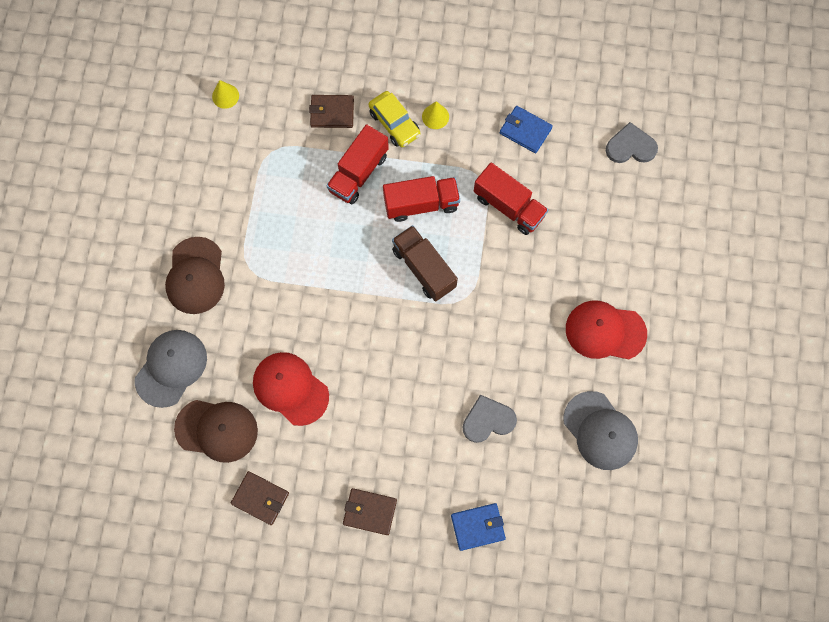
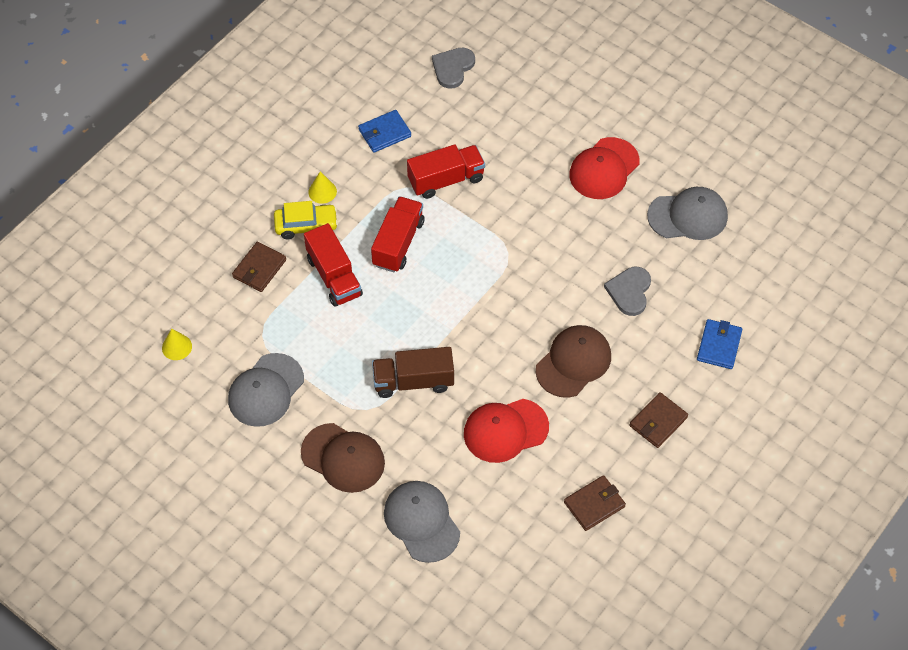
camera: 60 degrees left, 15 degrees down
(217, 430) = (507, 510): brown cap -> brown cap (573, 362)
(224, 183) = (266, 390): none -> grey cap
(424, 268) = (460, 271): brown truck -> brown truck (413, 381)

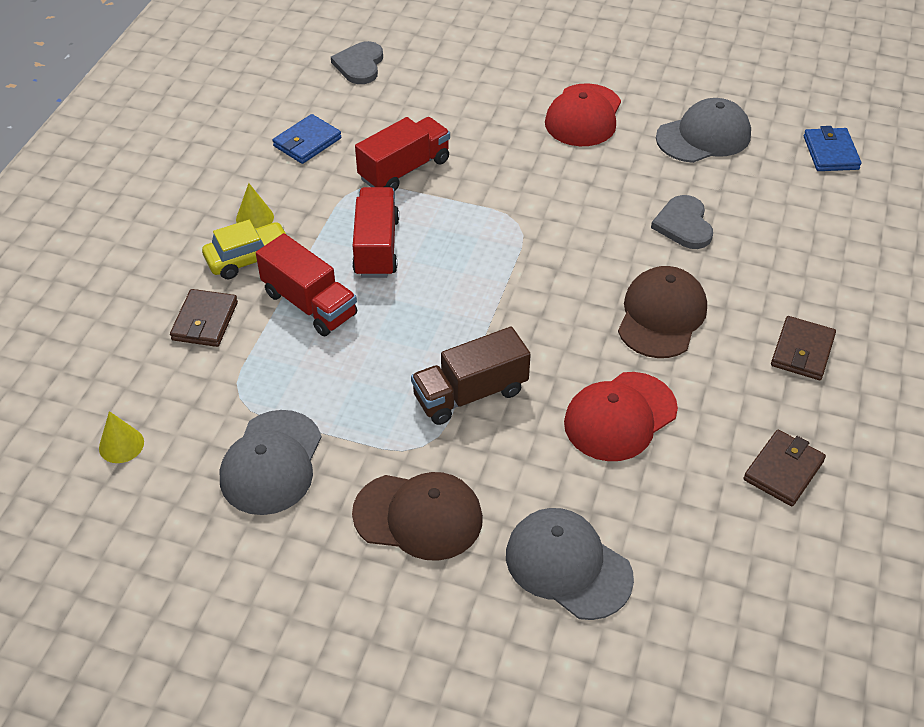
camera: 20 degrees left, 10 degrees down
(719, 346) = (820, 251): blue wallet -> blue wallet (830, 153)

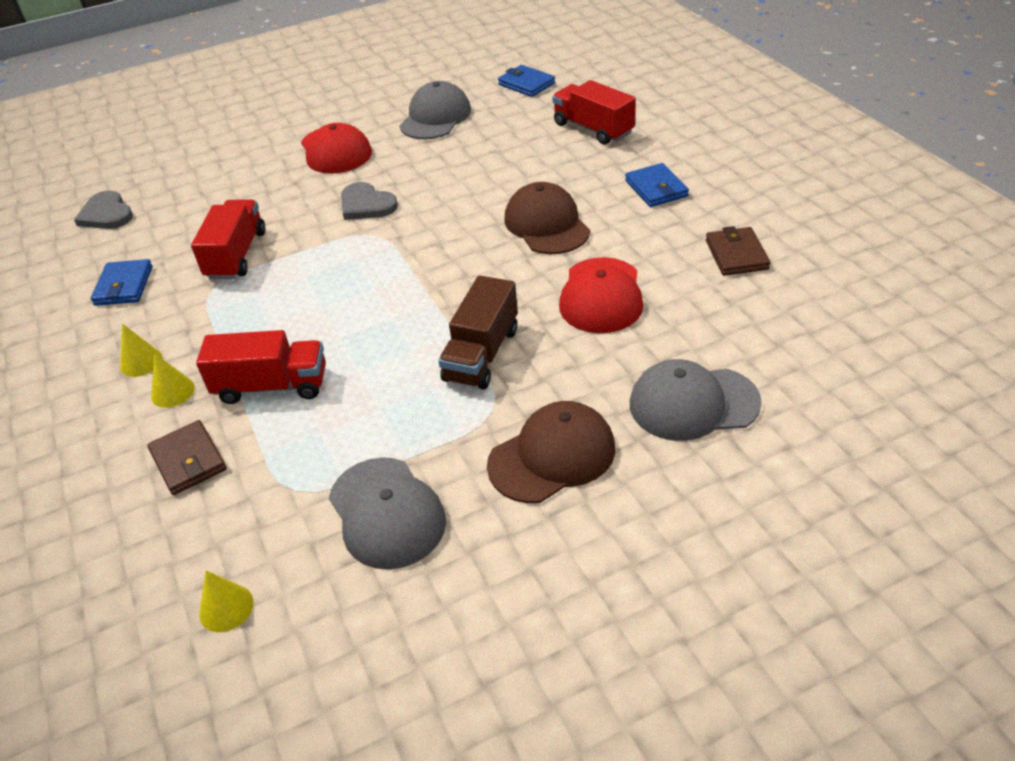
camera: 40 degrees left, 5 degrees down
(249, 258) = (172, 392): yellow car -> yellow cone
(376, 247) = (280, 315): red truck -> red truck (593, 129)
(683, 225) = (490, 169): grey heart -> grey heart (366, 204)
(802, 351) = (656, 188): brown wallet -> blue wallet

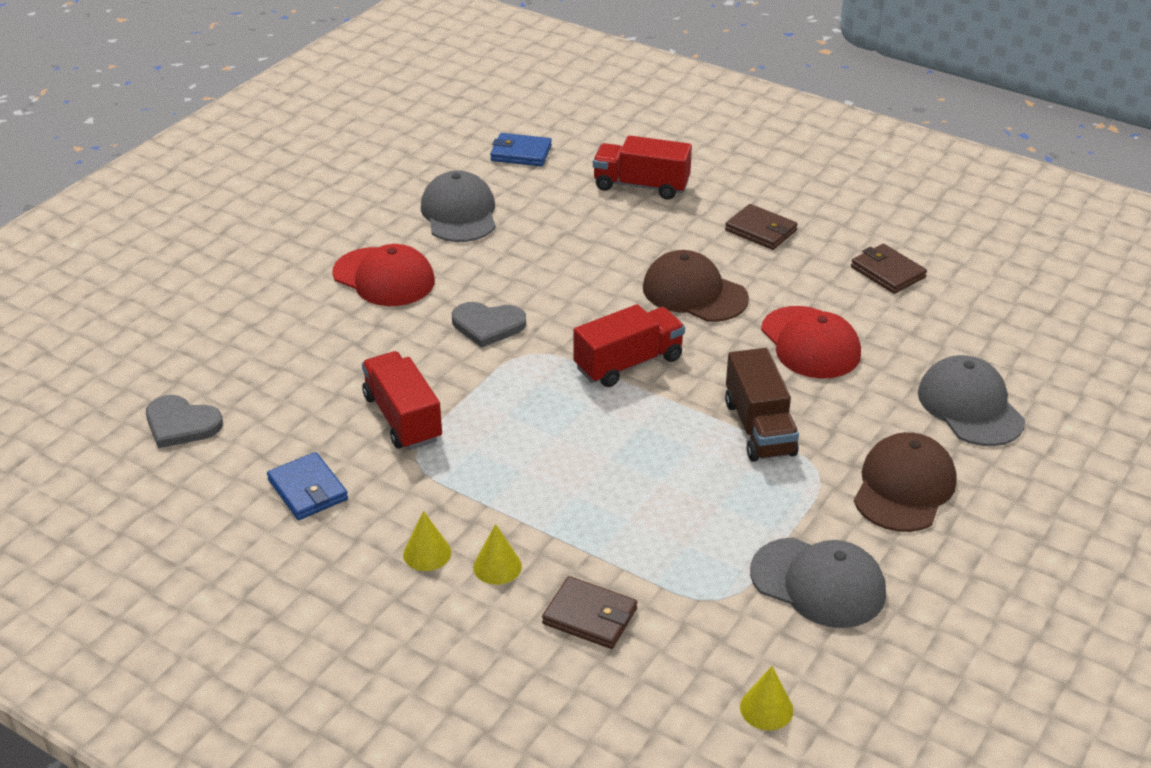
camera: 35 degrees left, 5 degrees down
(272, 386) = (593, 524): red truck -> red truck (628, 363)
(656, 188) = (760, 230): blue wallet -> brown wallet
(693, 403) = (970, 406): grey cap -> grey cap turned 105 degrees clockwise

